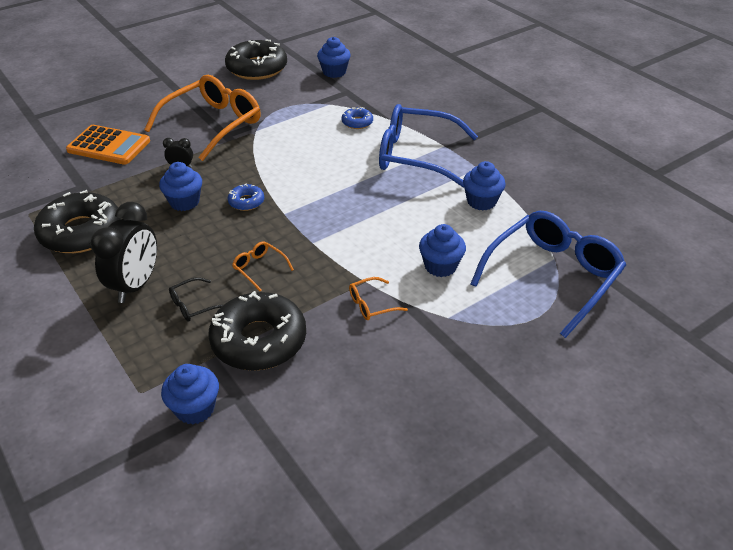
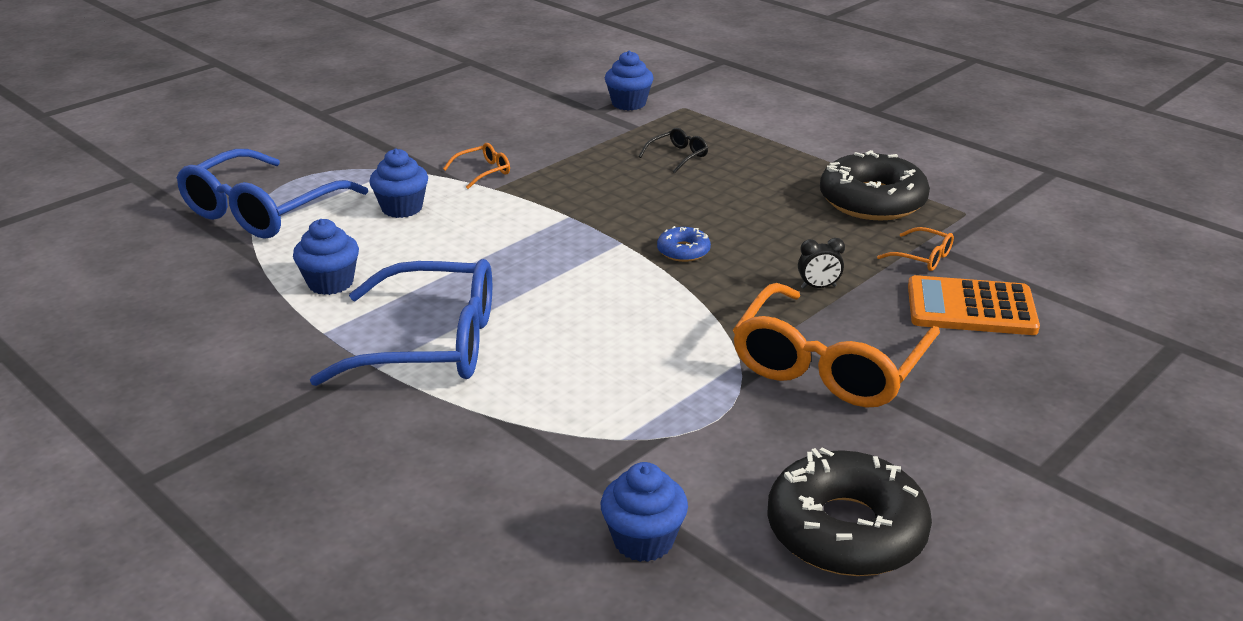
camera: 170 degrees right, 10 degrees down
(136, 285) = (754, 164): black clock -> none
(184, 202) = (771, 243): blue cupcake -> none
(259, 268) = (624, 188): orange glasses -> orange glasses (922, 257)
(259, 340) = (594, 140): black donut -> none
(357, 122) = (551, 399): blue donut -> none

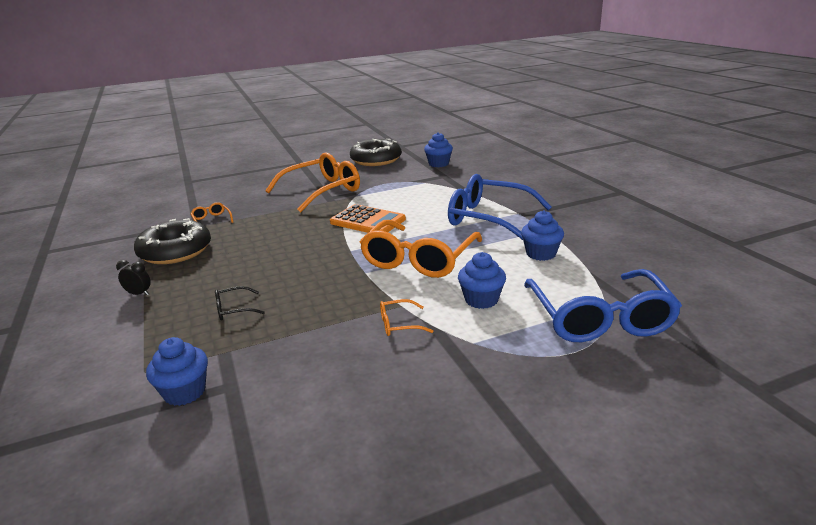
camera: 155 degrees left, 5 degrees down
(263, 211) = (599, 318): blue glasses -> blue glasses turned 120 degrees clockwise
(509, 245) = (419, 259): none -> orange glasses
(683, 251) = (322, 240): blue donut -> none
(818, 287) = (281, 215): black clock -> black clock (139, 294)
(971, 308) = (233, 200): orange calculator -> orange calculator (368, 221)

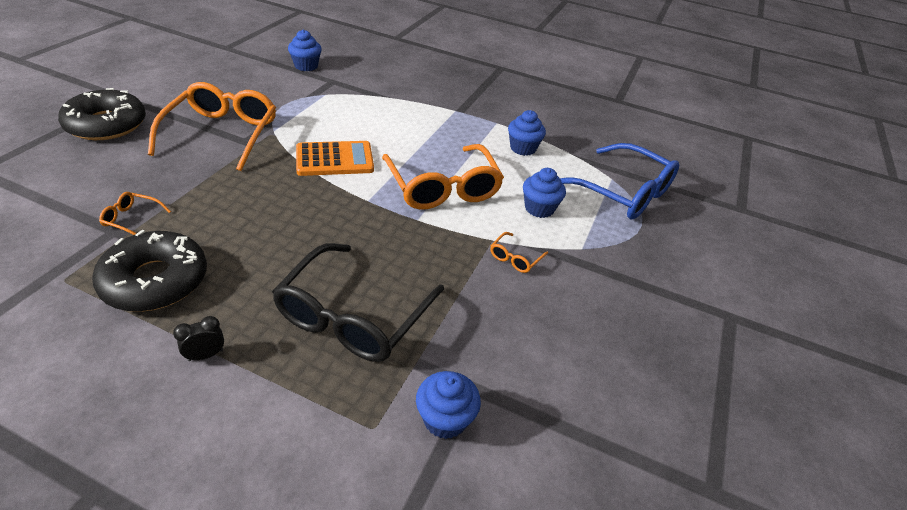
camera: 50 degrees left, 15 degrees up
(234, 309) = (354, 315): black glasses -> black glasses, size x2.44
(376, 160) = (225, 74): black donut -> black donut (106, 125)
(489, 218) = (440, 123): blue glasses -> none

